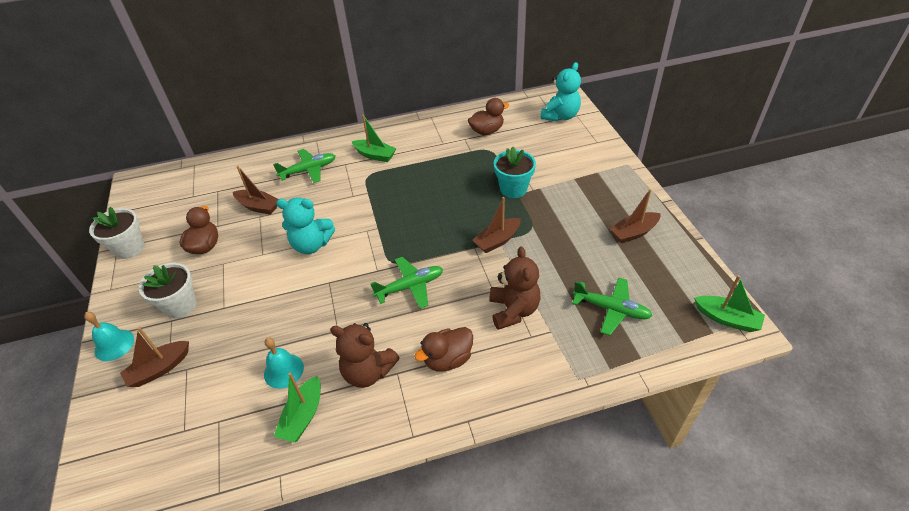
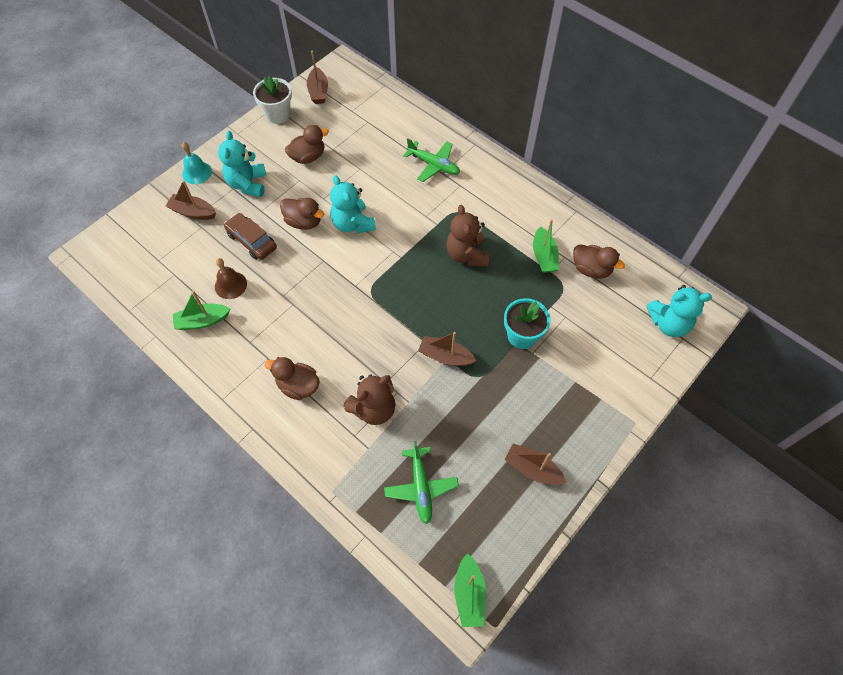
camera: 55 degrees right, 15 degrees up
(180, 305) = (248, 184): white flower pot -> turquoise teddy bear
(250, 330) = (252, 241): none -> brown car
(258, 207) = (369, 160): brown boat -> brown boat (318, 91)
(272, 279) = (304, 222): none -> brown duck
(283, 370) = (230, 285): turquoise bell -> brown bell
(368, 372) = (258, 338): brown teddy bear -> brown teddy bear (466, 254)
(375, 155) = (487, 200): green boat -> green boat (543, 256)
(410, 286) = (353, 319): green plane -> none

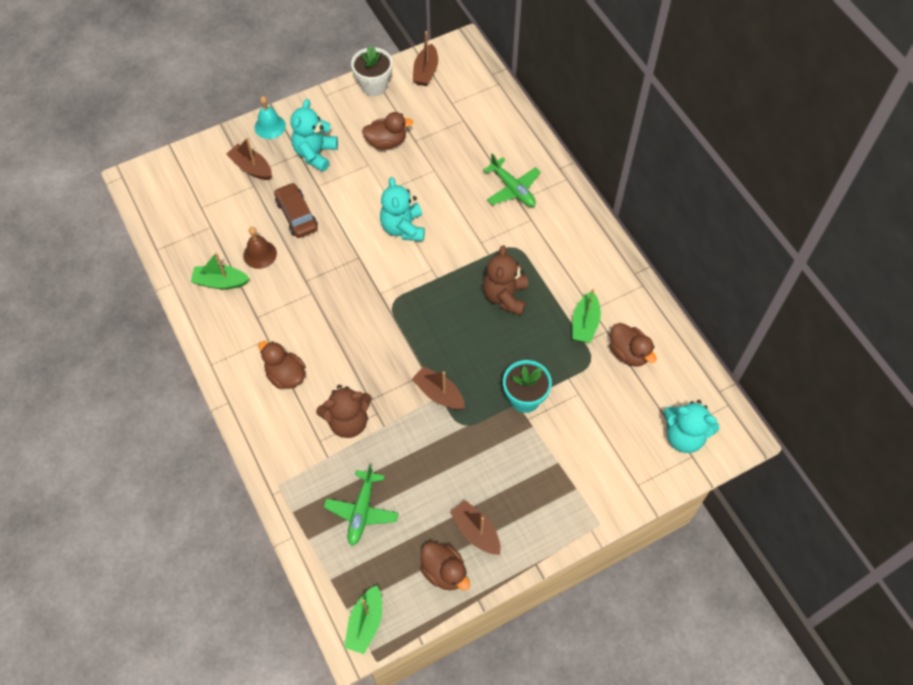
camera: 20 degrees right, 0 degrees up
(304, 222) = (355, 211): brown duck -> brown duck (444, 572)

